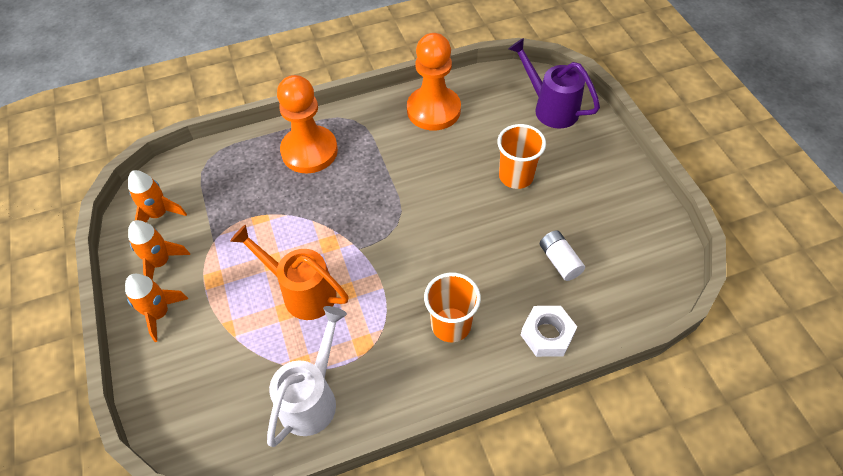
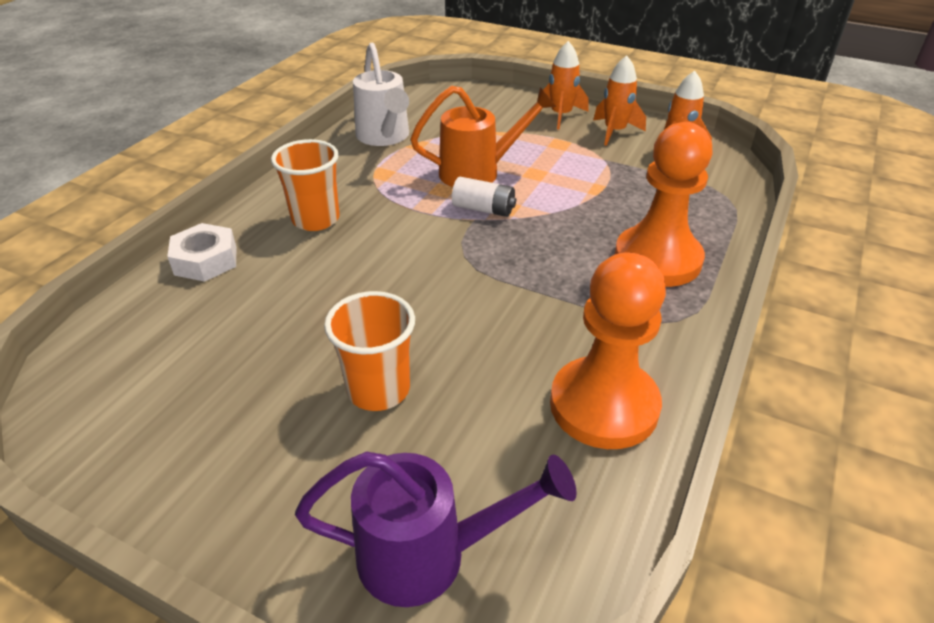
camera: 135 degrees right, 15 degrees down
(559, 261) = (235, 327): white battery -> white battery (483, 209)

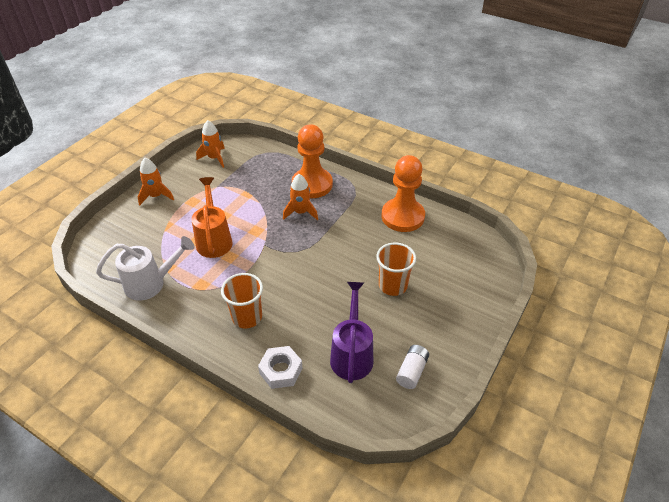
camera: 85 degrees left, 5 degrees up
(428, 555) = (473, 271): purple watering can -> purple watering can (352, 354)
(483, 209) = (255, 240): white battery -> white battery (412, 371)
(614, 131) = (186, 177): orange rocket -> orange rocket (301, 212)

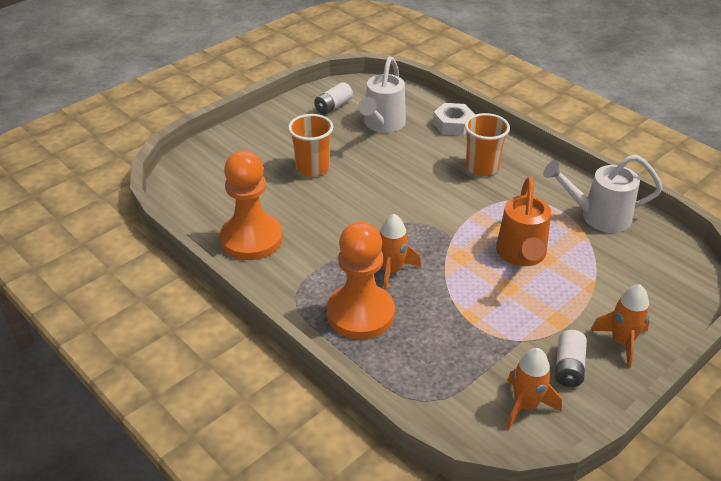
camera: 165 degrees left, 5 degrees down
(190, 178) = (568, 367): none -> white battery
(352, 354) = (382, 124): purple watering can -> white watering can

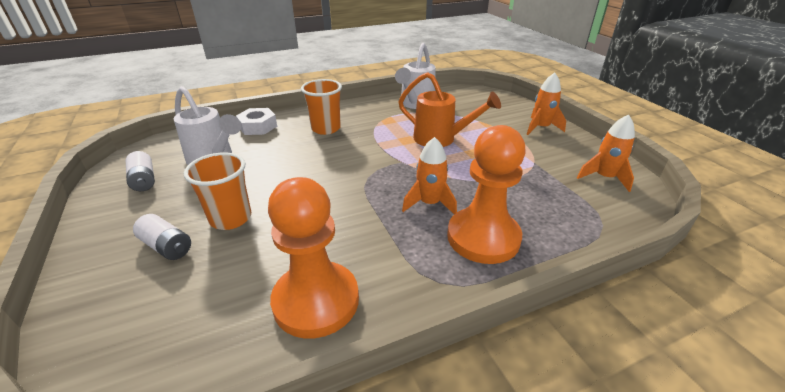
camera: 70 degrees left, 5 degrees down
(568, 367) = (563, 151): white battery -> white battery (167, 246)

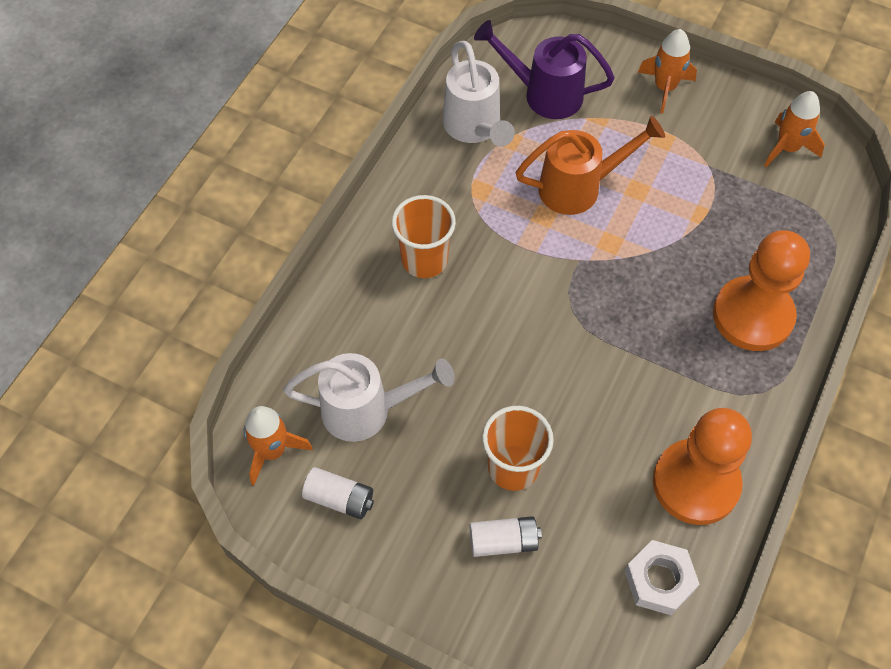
camera: 40 degrees left, 25 degrees up
(258, 126) = (333, 317): white nut -> white nut (659, 580)
(429, 203) = (670, 305): orange rocket -> orange rocket (272, 451)
(466, 107) = (544, 94): none -> purple watering can

